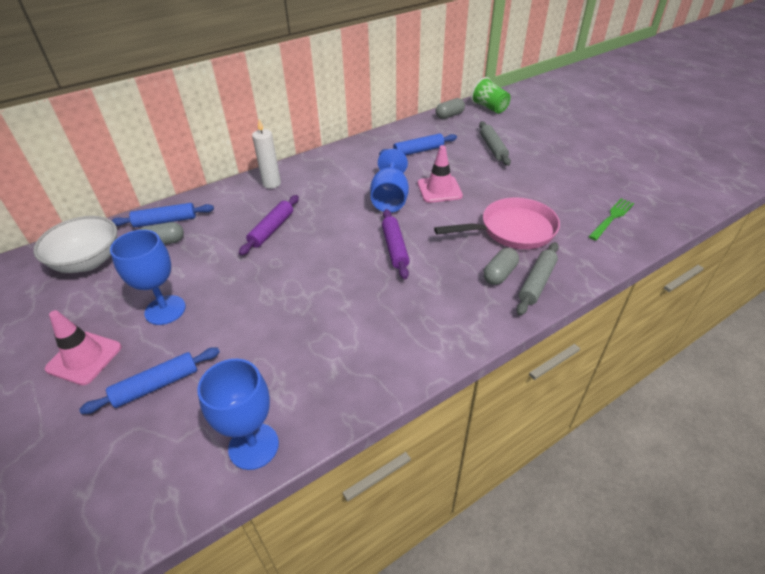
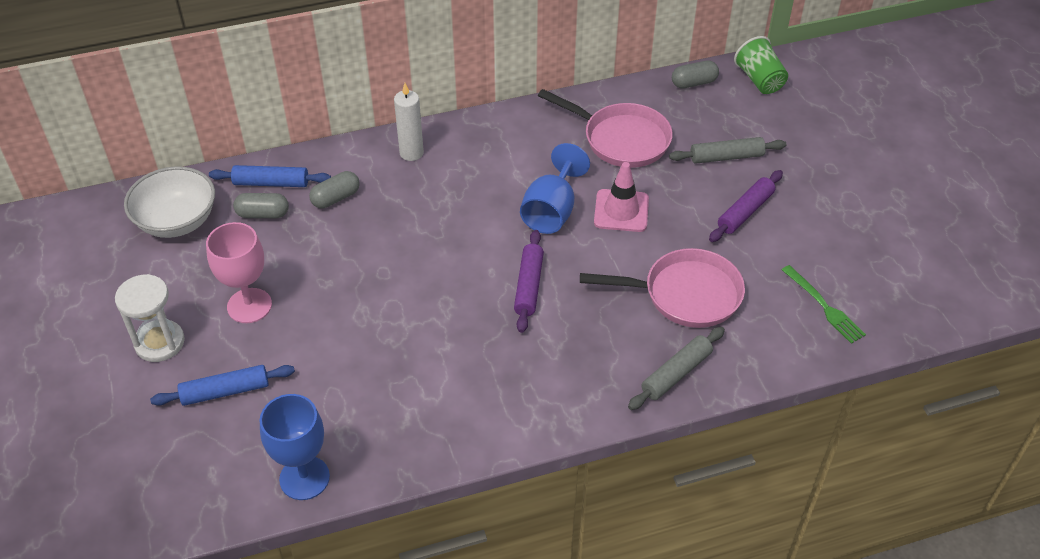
camera: 15 degrees right, 5 degrees up
(84, 358) = (159, 343): pink traffic cone -> white hourglass
(165, 310) = (249, 306): blue goblet -> pink goblet
(271, 229) = (392, 224): purple rolling pin -> purple rolling pin (745, 212)
(418, 151) = (621, 139): blue rolling pin -> pink pan
(493, 148) = (726, 157): grey rolling pin -> grey rolling pin turned 75 degrees clockwise
(499, 274) = (637, 351): grey capsule -> grey capsule (336, 198)
(612, 218) = (824, 306): green fork -> green fork turned 90 degrees clockwise

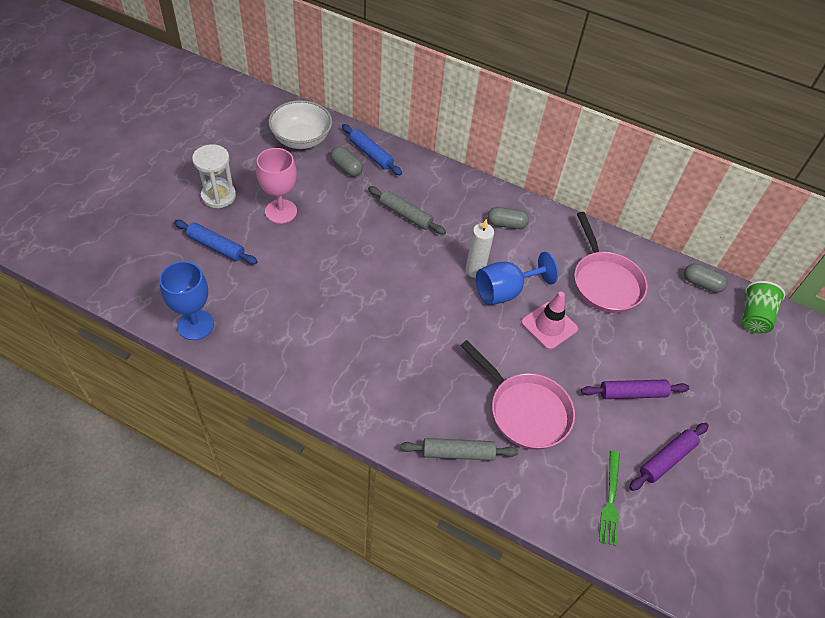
camera: 40 degrees right, 5 degrees up
(336, 198) = (393, 188): grey capsule -> grey capsule (506, 224)
(411, 153) = (465, 194): white candle -> white candle (475, 270)
(529, 286) = (436, 324): purple rolling pin -> purple rolling pin (666, 459)
(726, 157) = (664, 348): grey rolling pin -> grey rolling pin (406, 215)

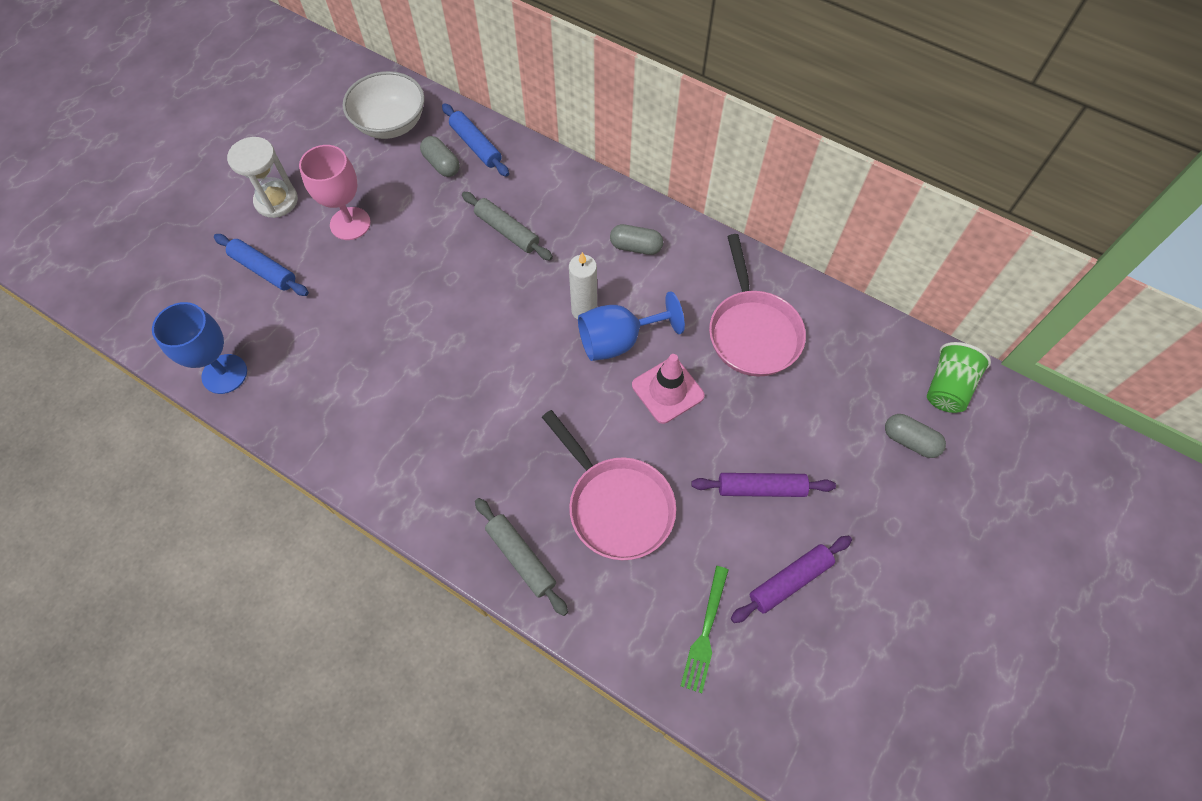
camera: 10 degrees right, 10 degrees up
(458, 453) = (521, 558): grey rolling pin -> grey rolling pin turned 45 degrees clockwise
(701, 284) = (884, 338): grey capsule -> grey capsule (910, 441)

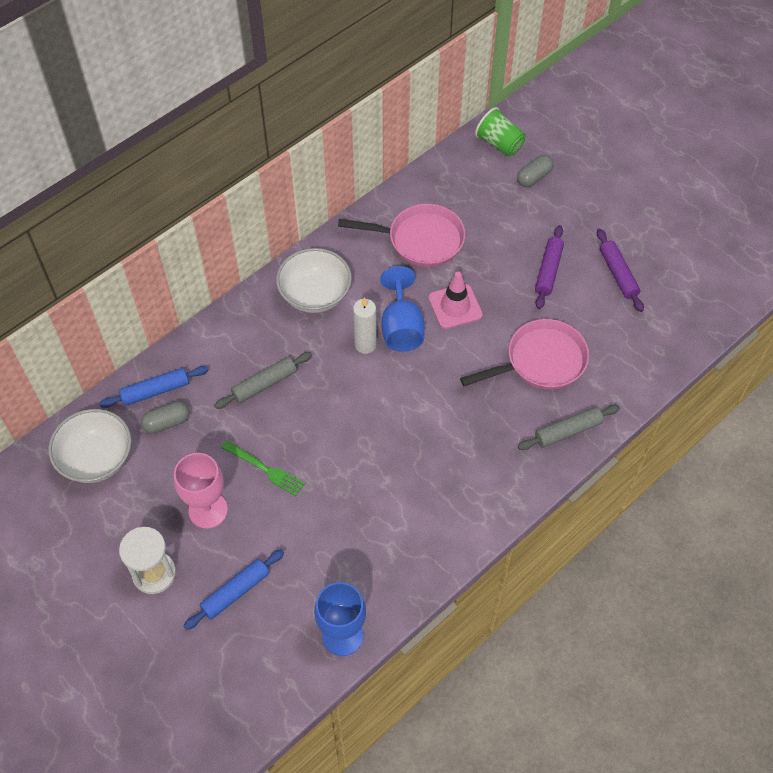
camera: 75 degrees left, 5 degrees down
(636, 247) = (315, 295): grey capsule -> white bowl
(705, 633) = (644, 331): green fork -> green fork (265, 469)

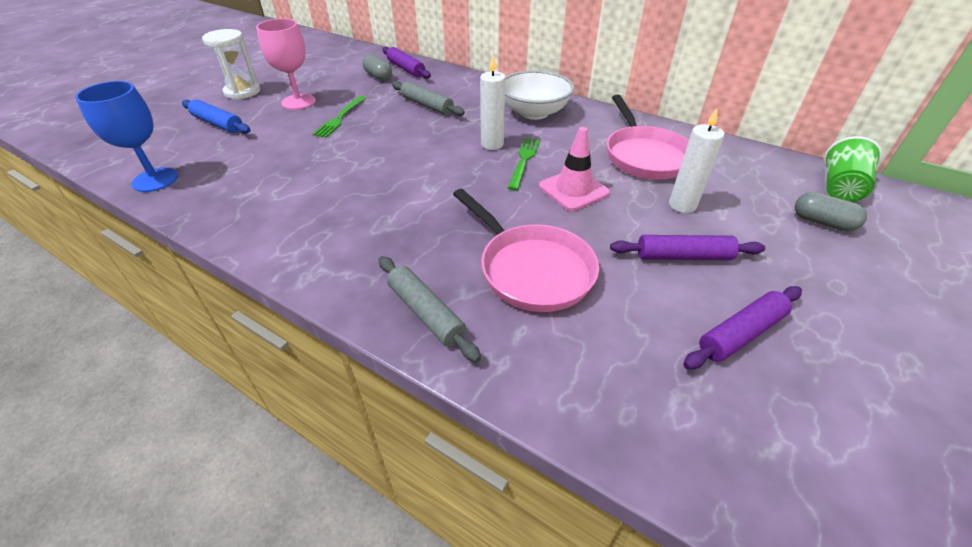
camera: 75 degrees right, 15 degrees down
(96, 459) = (342, 60): white bowl -> none
(155, 391) = (406, 69): blue rolling pin -> purple rolling pin
(401, 328) = (524, 161): blue goblet -> green fork
(494, 246) = (682, 205): none -> white candle

